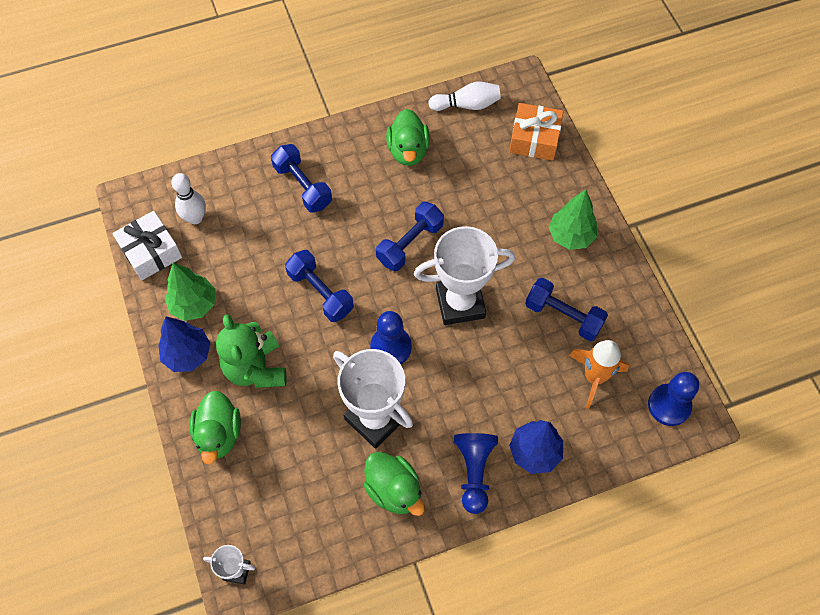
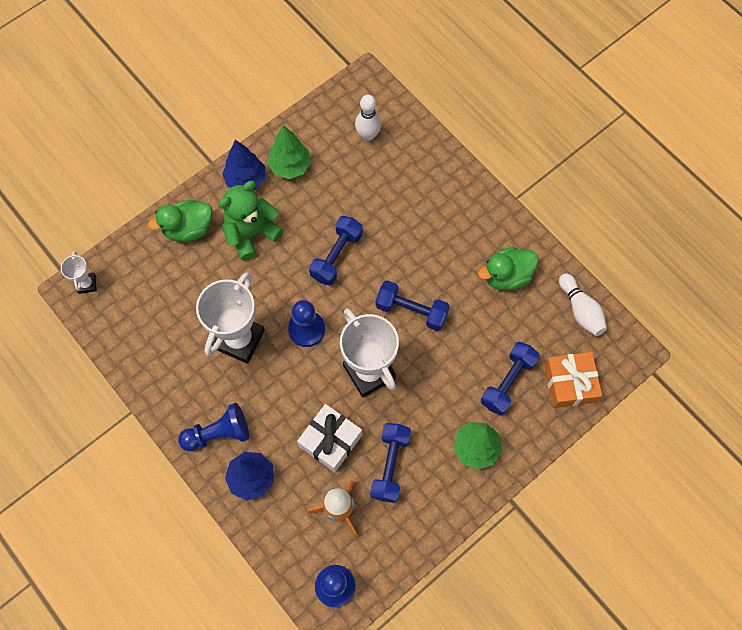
camera: 70 degrees right, 5 degrees up
(151, 252) = (324, 116): white gift -> white gift (330, 440)
(303, 186) = (432, 204): blue dumbbell -> blue dumbbell (508, 382)
(394, 490) = (183, 375): green duck -> none

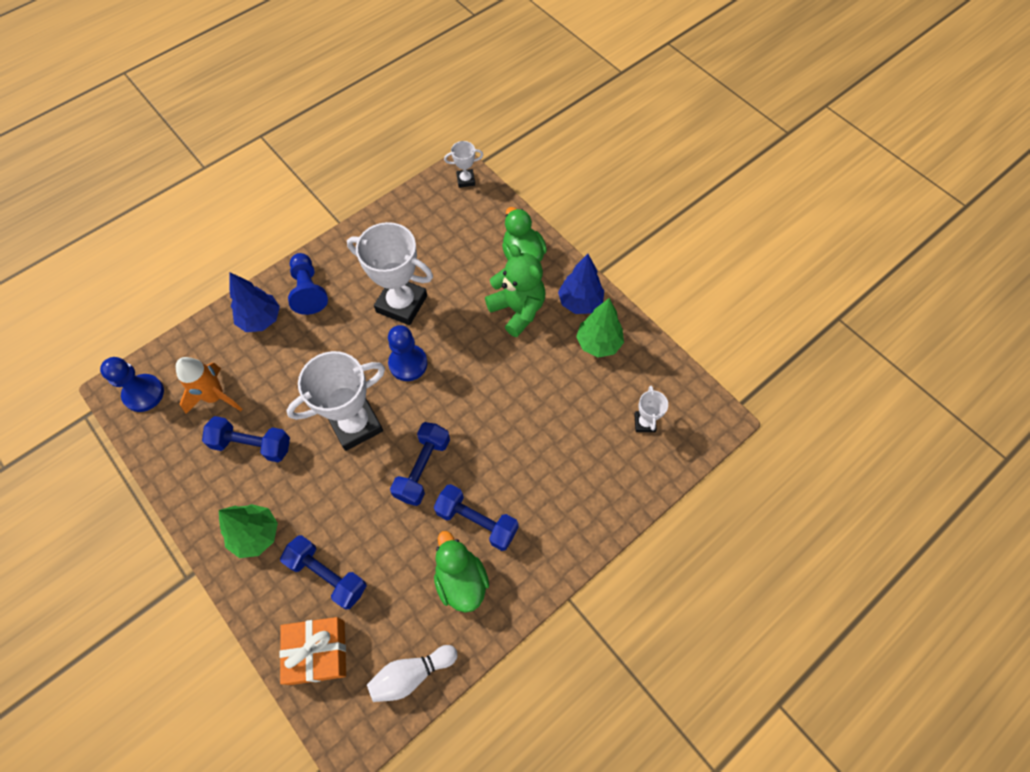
camera: 90 degrees right, 5 degrees down
(330, 440) = (287, 388): white gift -> none
(336, 256) = (490, 391): blue dumbbell -> blue dumbbell (476, 521)
(368, 135) = (644, 423): white bowling pin -> white trophy

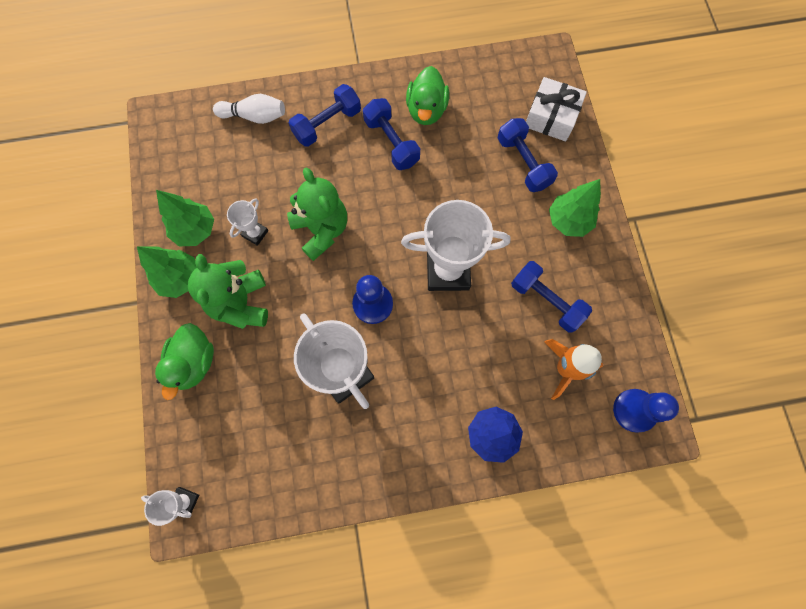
camera: 150 degrees left, 10 degrees up
(308, 290) = (429, 444): blue pawn -> none
(317, 652) = (551, 117): orange gift -> white gift
(411, 674) = (492, 72): white bowling pin -> white bowling pin (254, 116)
(422, 468) = (411, 203): blue dumbbell -> blue dumbbell (327, 124)
(490, 400) = (321, 230): none -> green teddy bear
(580, 302) = (180, 278): blue tree -> green tree
(644, 423) = (213, 145): white trophy -> white trophy (255, 233)

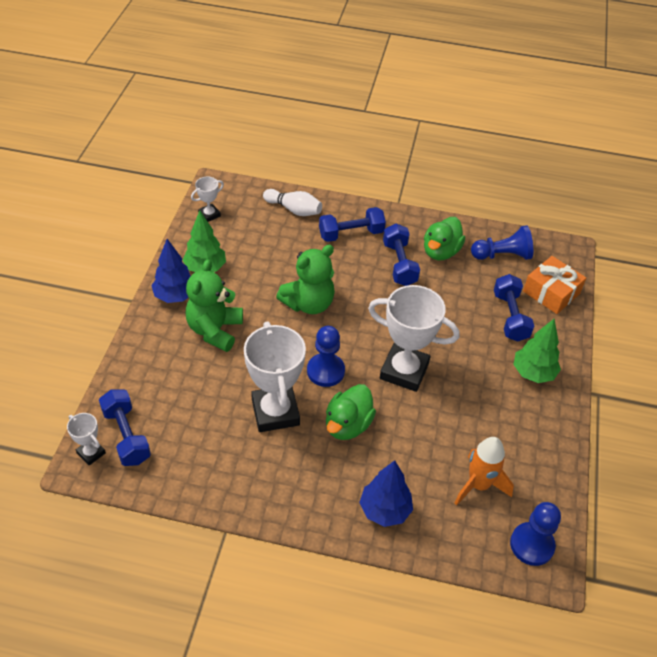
camera: 20 degrees right, 25 degrees down
(180, 278) = (175, 296): green tree -> blue tree
(194, 362) = (154, 357): green duck -> green duck (348, 425)
(255, 233) = (252, 287): white trophy -> white trophy (209, 215)
(321, 230) = (309, 303): green teddy bear -> green teddy bear turned 60 degrees clockwise
(488, 90) = (502, 255): none -> blue pawn
(546, 301) = (484, 426): blue dumbbell -> blue dumbbell (126, 436)
(551, 117) = (551, 292): white gift -> orange gift

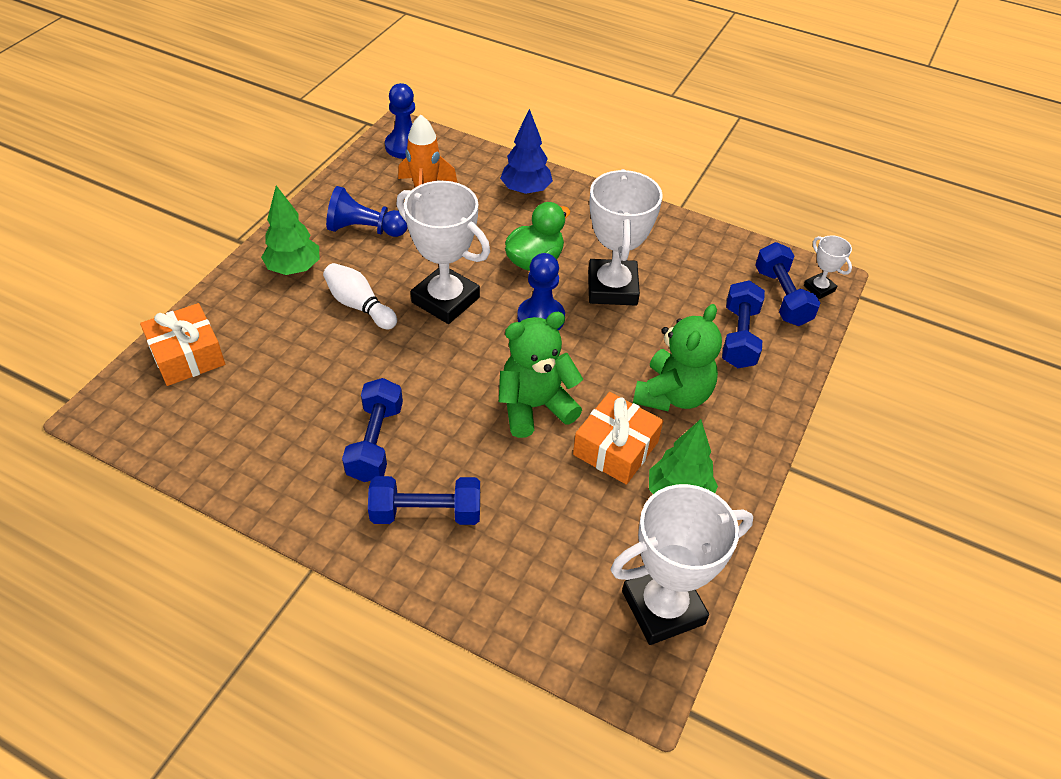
camera: 165 degrees left, 0 degrees up
(175, 296) = (726, 456): blue tree -> none
(209, 215) = (663, 607): white trophy -> white trophy, size x2.10
(249, 288) = (615, 448): none -> orange gift
(294, 210) = (507, 587): white bowling pin -> white bowling pin (359, 306)
(441, 252) = (299, 450): green duck -> none
(502, 255) = (210, 424): blue pawn -> blue pawn (365, 229)
(510, 316) = (270, 335): blue dumbbell -> blue dumbbell (739, 337)

